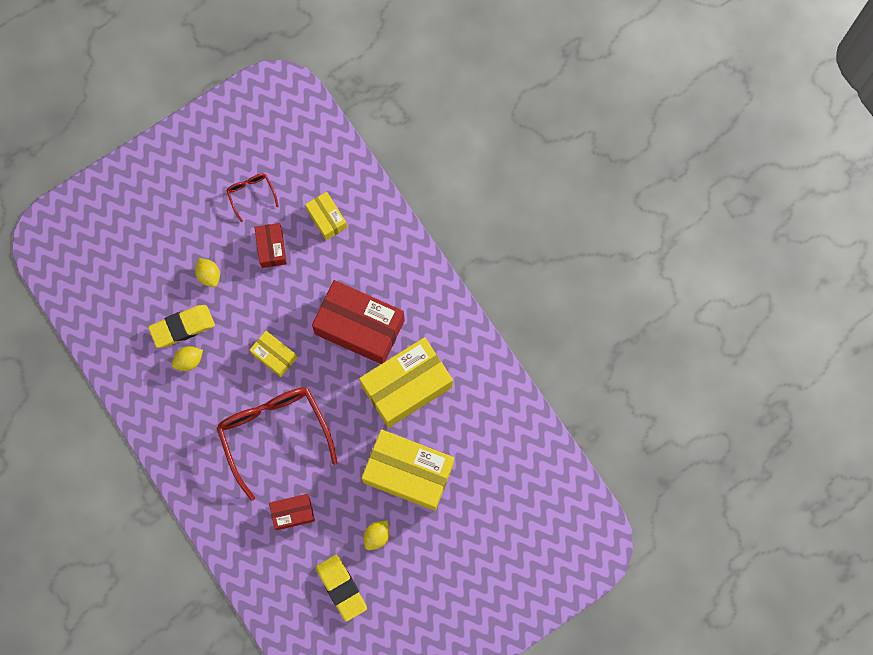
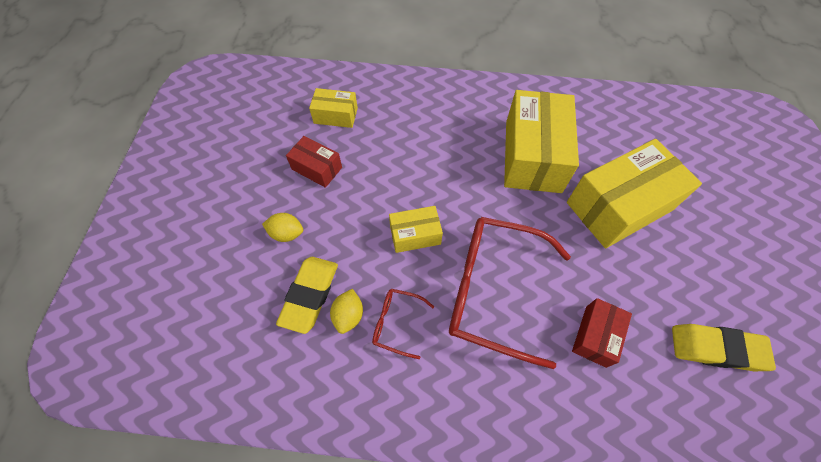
camera: 50 degrees left, 15 degrees down
(251, 194) = (257, 151): red glasses -> red glasses (397, 323)
(359, 327) = (449, 154): red box -> none
(377, 536) = (671, 274): yellow lemon -> none

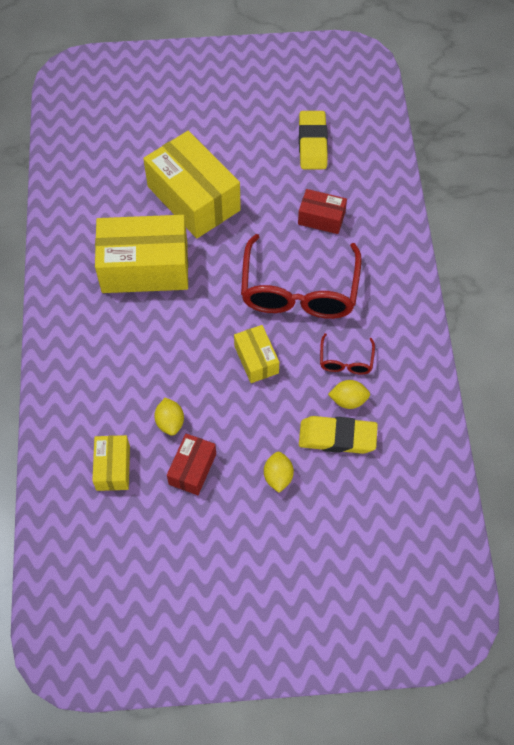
camera: 100 degrees left, 0 degrees up
(365, 157) = (170, 422): none -> yellow lemon

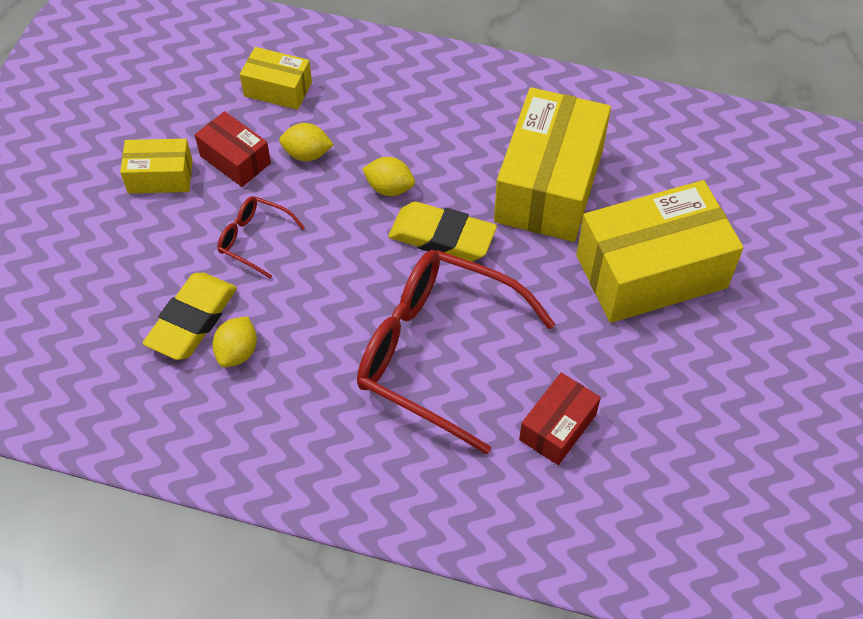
camera: 110 degrees right, 5 degrees down
(256, 359) = (350, 267): yellow box -> yellow box (160, 176)
(278, 477) = (177, 239): yellow lemon -> yellow lemon (389, 188)
(312, 144) = (716, 468): yellow eraser -> yellow eraser (442, 237)
(346, 361) = (298, 371): red glasses -> red glasses (254, 239)

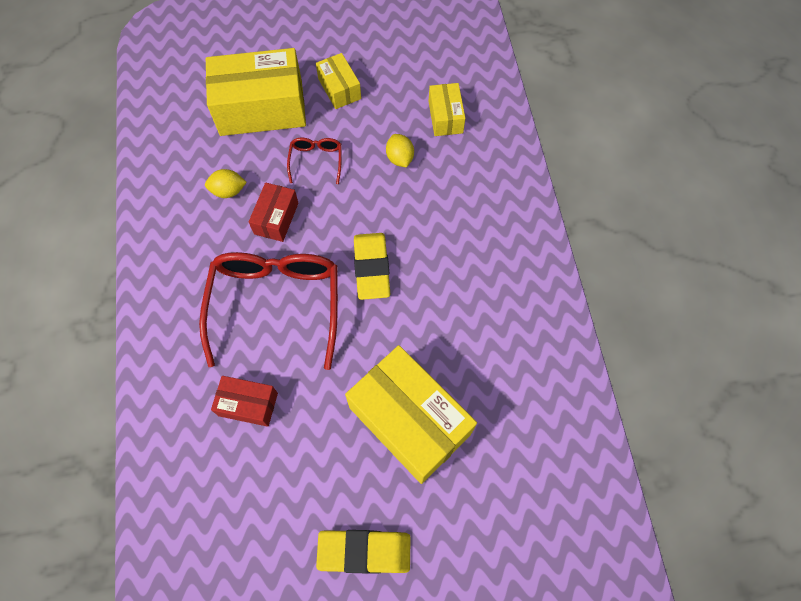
camera: 65 degrees right, 10 degrees up
(192, 320) = (241, 157): yellow eraser -> yellow eraser (364, 551)
(235, 159) = (374, 121): red box -> red box (276, 218)
(389, 188) = (397, 218): yellow lemon -> none
(549, 185) = (453, 319): yellow box -> yellow box (261, 108)

